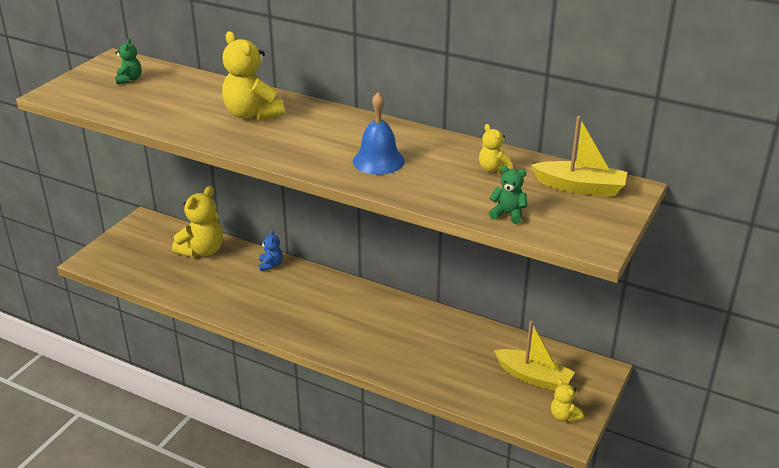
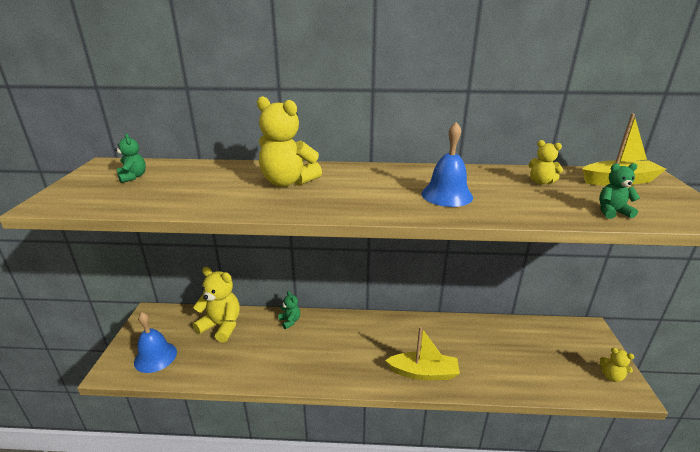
camera: 25 degrees left, 5 degrees down
(129, 261) = (155, 357): none -> blue bell
(202, 251) = (221, 326): yellow teddy bear -> yellow teddy bear turned 75 degrees counterclockwise
(270, 265) = (290, 321): blue teddy bear -> green teddy bear
(533, 377) = (559, 350): yellow boat -> yellow boat (423, 372)

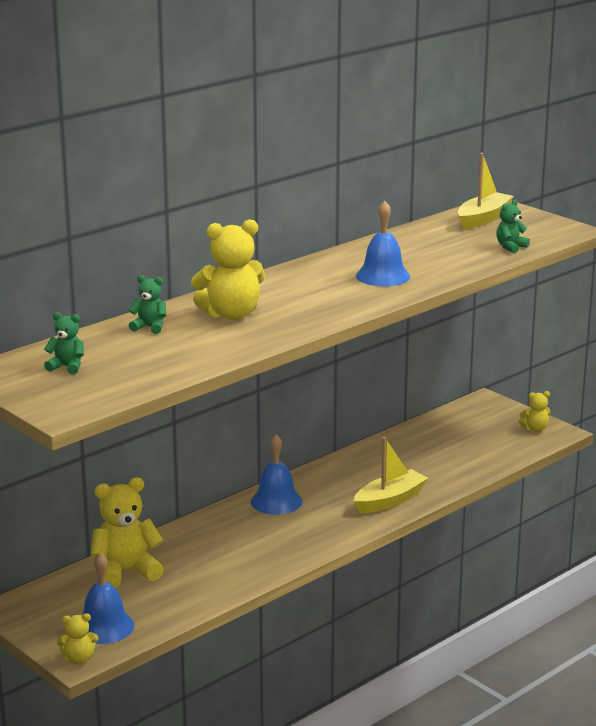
camera: 45 degrees left, 5 degrees down
(290, 321) = (195, 531): green teddy bear -> green teddy bear (149, 327)
(357, 328) = (276, 501): none -> blue bell
(541, 182) = (431, 240): yellow teddy bear -> yellow teddy bear (79, 658)

